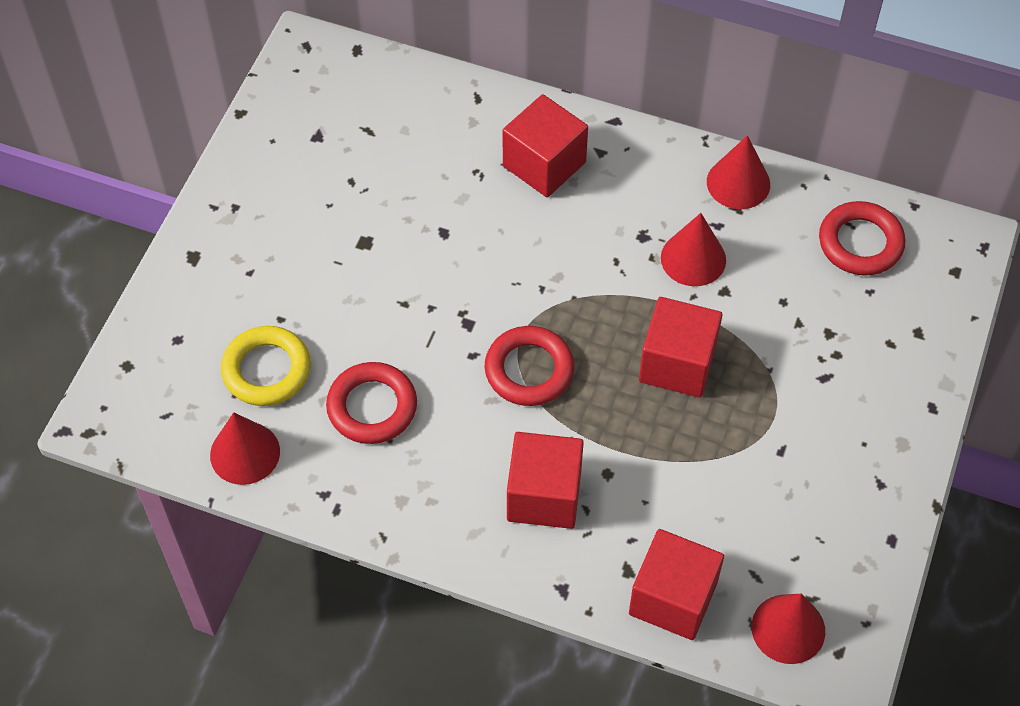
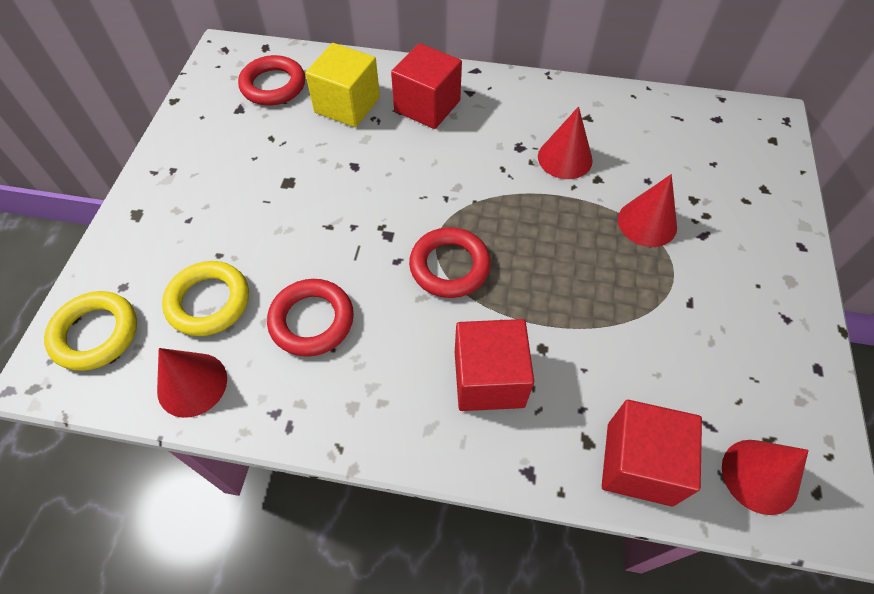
camera: 10 degrees left, 0 degrees up
(149, 386) = (95, 334): none -> yellow ring
(447, 149) = (347, 105): none -> yellow cube
(677, 363) = (577, 242): red cube -> none
(738, 183) = (583, 100): red cone -> red cone (647, 223)
(860, 243) = (692, 129): red ring -> red ring (273, 85)

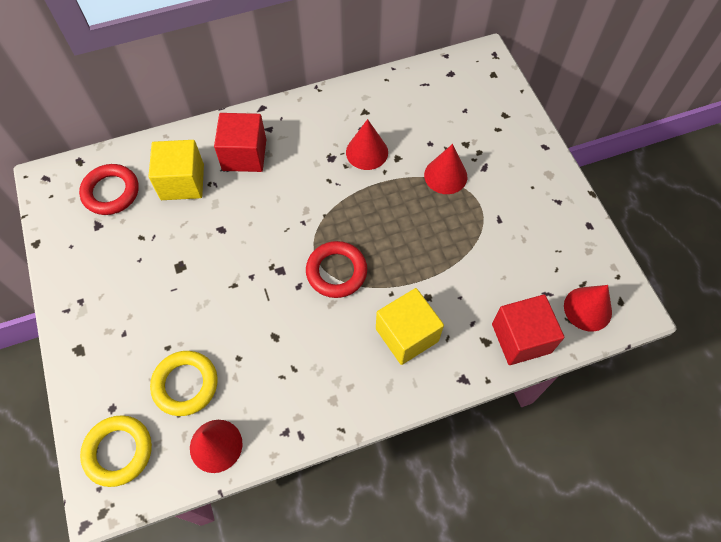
camera: 30 degrees left, 5 degrees up
(312, 320) = (268, 358): red ring -> none
(489, 379) = (407, 335): red cube -> yellow cube

